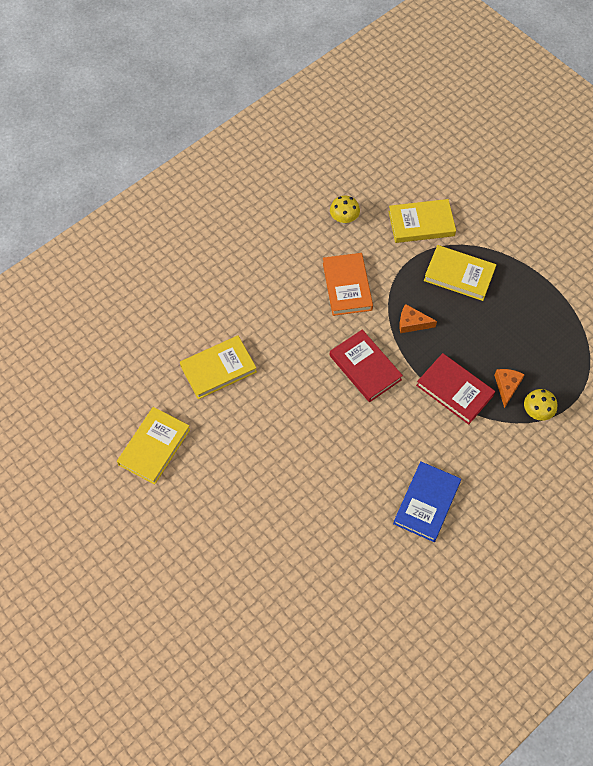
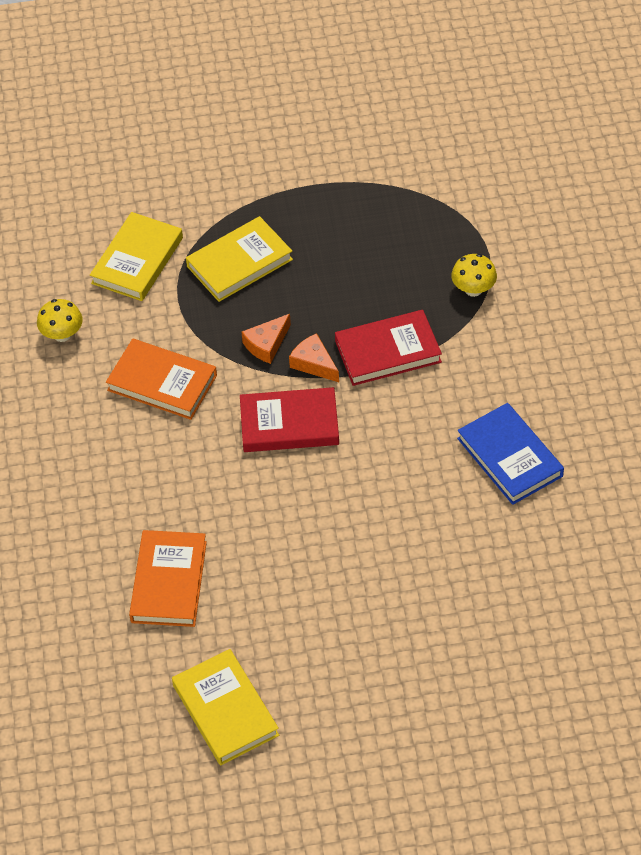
camera: 55 degrees left, 10 degrees down
(218, 369) = (169, 582): yellow book -> orange book
(507, 386) = (421, 299): orange cheese -> orange cheese (314, 363)

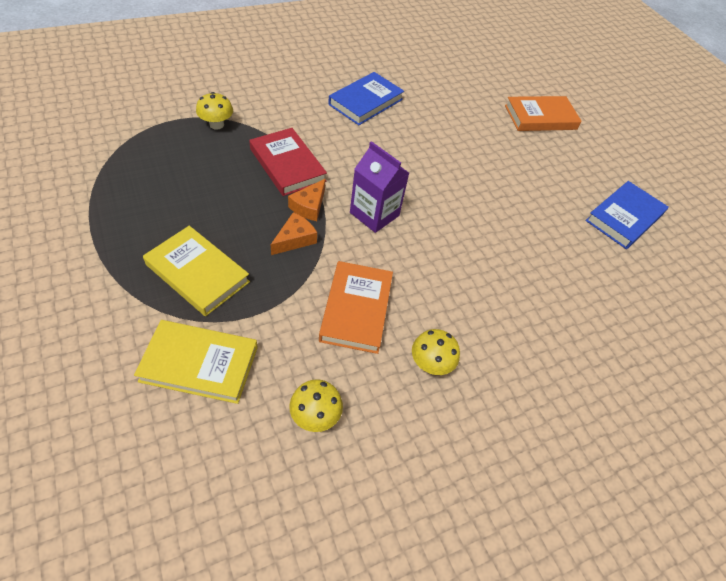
camera: 115 degrees left, 0 degrees up
(83, 431) = (431, 363): none -> yellow mushroom
(169, 582) = (548, 267): orange book -> orange book (540, 117)
(225, 710) = (624, 218): yellow book -> blue book
(266, 344) = (295, 239): orange cheese -> orange cheese turned 75 degrees counterclockwise
(289, 424) = (374, 214): red book -> purple carton

